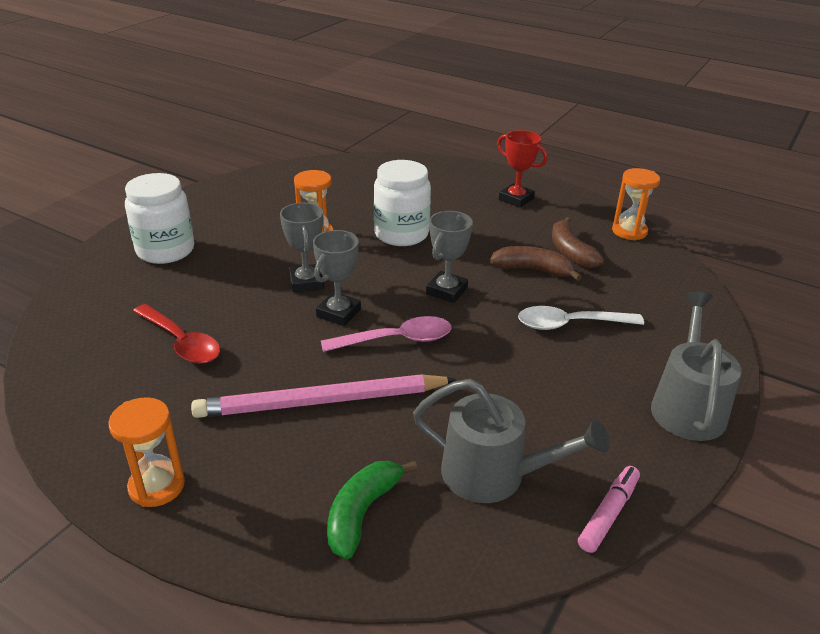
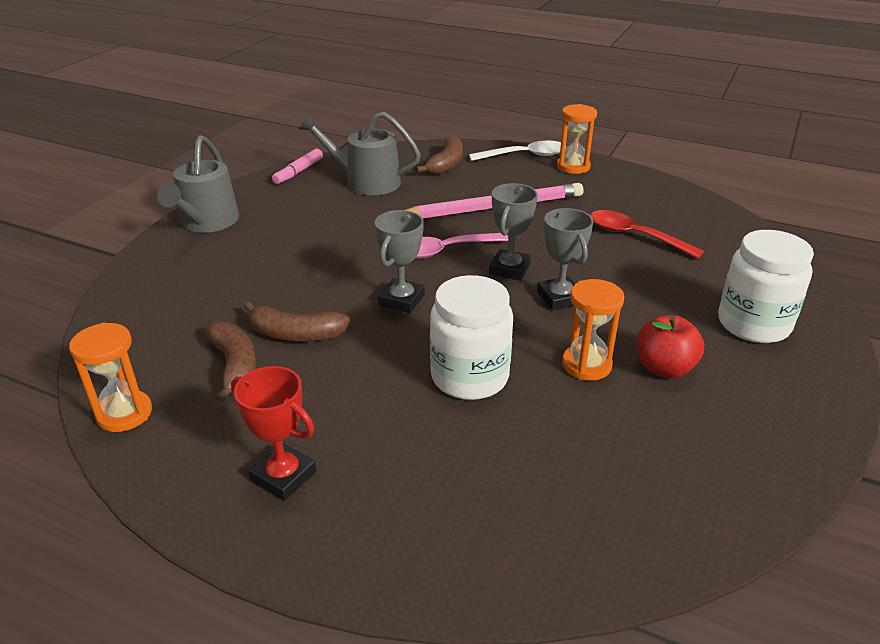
camera: 175 degrees right, 0 degrees up
(263, 229) = (664, 368): none -> red apple
(362, 513) = (446, 164): green banana -> brown banana
(570, 324) = (275, 275): white spoon -> white spoon (524, 156)

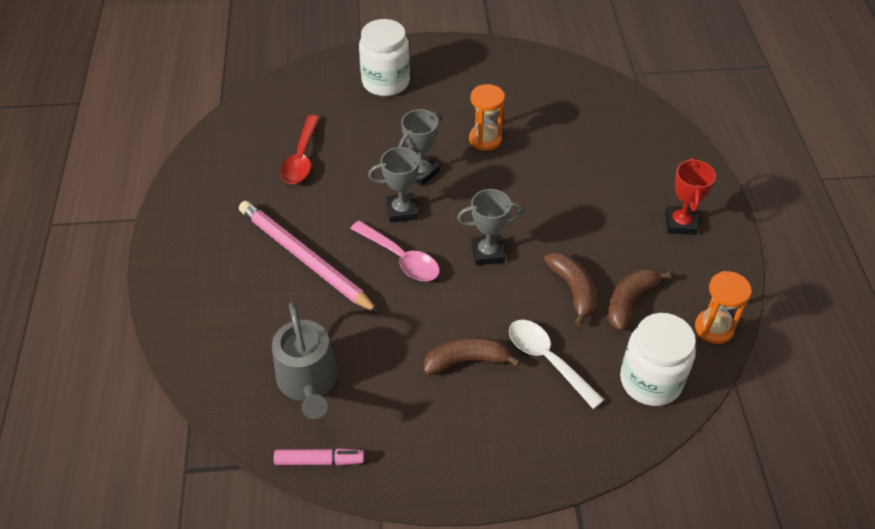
camera: 120 degrees left, 15 degrees up
(207, 222) = (477, 467): grey watering can -> none
(446, 164) = (227, 334): brown banana -> brown banana (466, 360)
(469, 377) = (539, 184): white jar -> white jar (650, 381)
(524, 156) = (171, 279): white spoon -> white spoon (547, 360)
(573, 167) = (181, 233): orange hourglass -> none
(664, 368) = (462, 108): red apple -> none

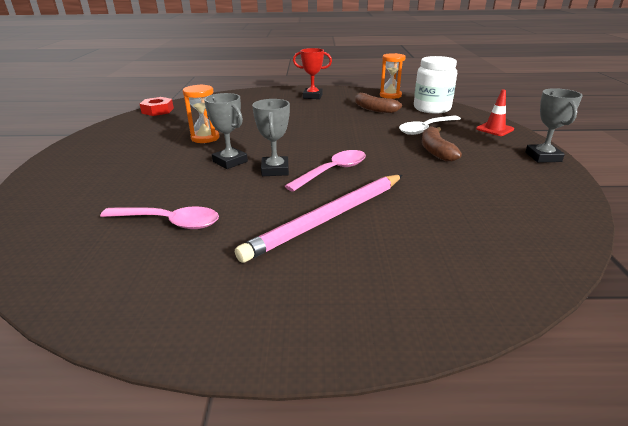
camera: 85 degrees left, 20 degrees down
(301, 158) = (169, 222): red spoon -> pink spoon
(308, 381) = (487, 214): grey watering can -> none
(319, 461) = (570, 207): pink marker -> none
(386, 82) = (87, 175): white jar -> none
(487, 253) = (330, 141): grey trophy -> grey trophy (543, 157)
(560, 450) = (494, 129): none -> red traffic cone
(572, 290) = (365, 121): brown banana -> none
(574, 75) = (157, 110): none -> red nut

